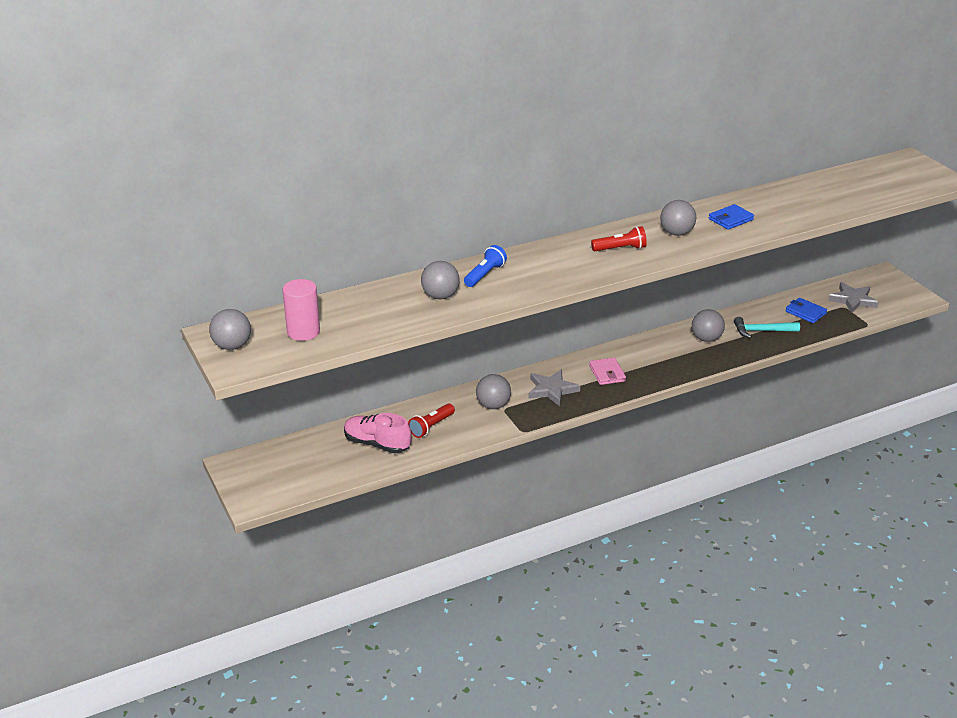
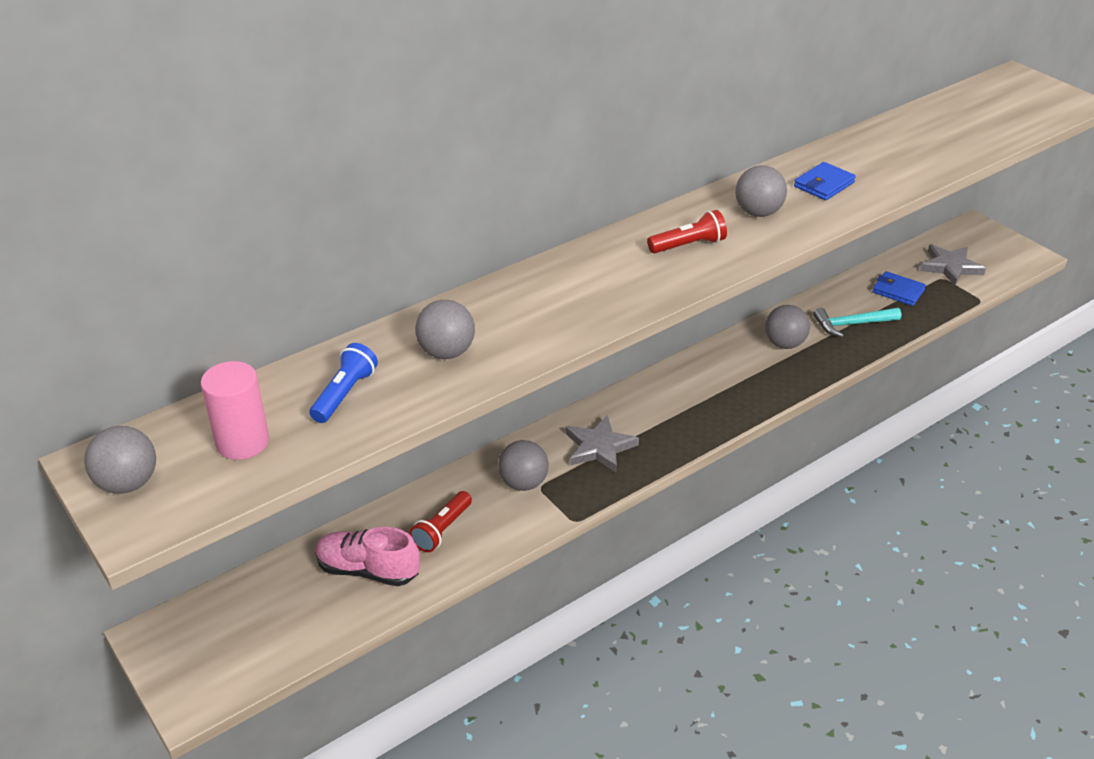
camera: 10 degrees left, 5 degrees up
(485, 275) = (505, 308): blue flashlight -> blue flashlight (344, 394)
(607, 373) = (668, 412): pink wallet -> none

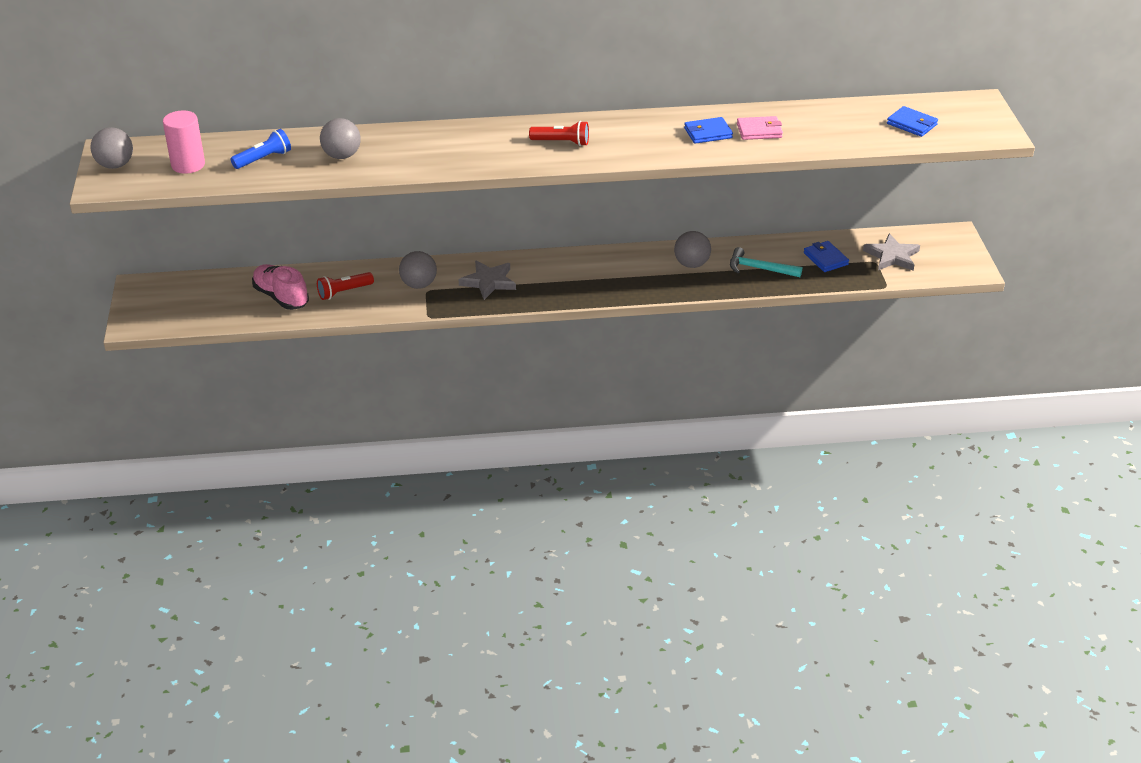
camera: 30 degrees right, 0 degrees up
(758, 213) = (635, 137): grey ball -> none
(869, 166) = (759, 131): none -> pink wallet
(992, 115) = (912, 124): none -> blue wallet

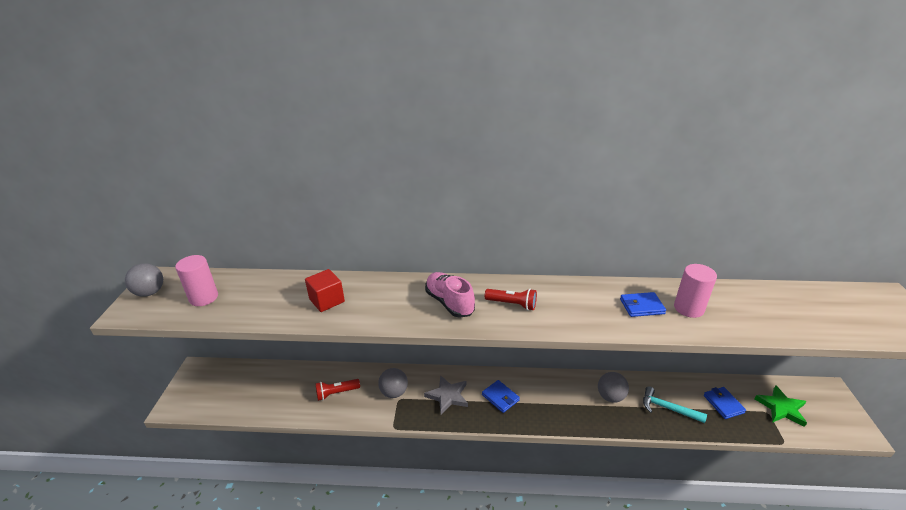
camera: 10 degrees right, 5 degrees down
(264, 159) = (264, 297): blue flashlight -> none
(281, 297) = (289, 392): pink shoe -> pink shoe (449, 303)
(342, 156) = (327, 300): grey ball -> red cube
(759, 131) = (688, 308): pink wallet -> pink cylinder
(892, 256) = (781, 408): grey star -> green star
(912, 124) = (833, 314): blue wallet -> blue wallet (500, 397)

